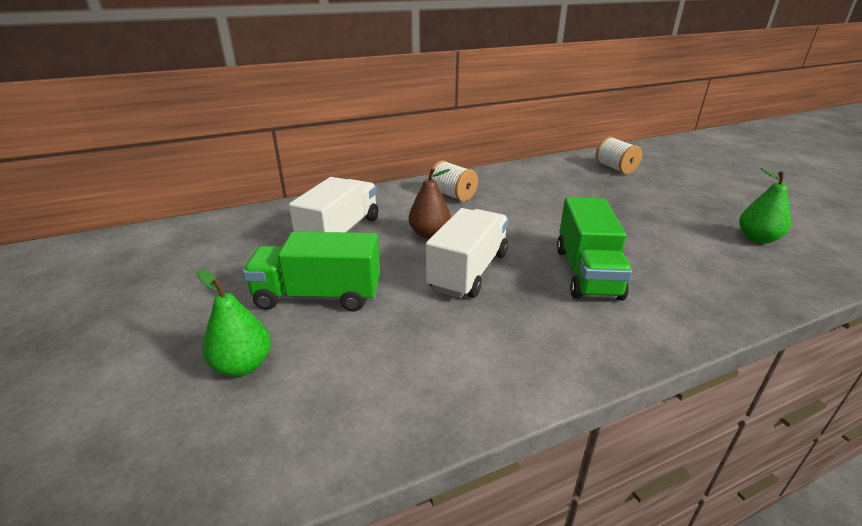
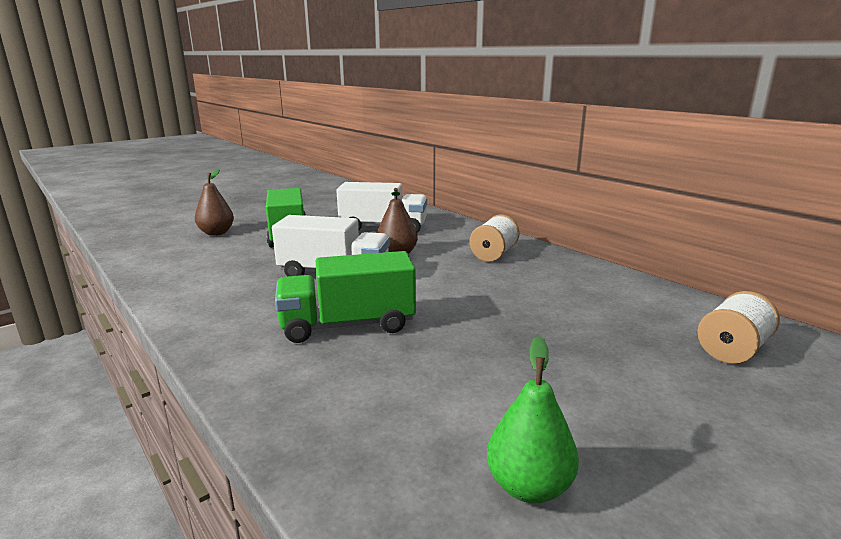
camera: 75 degrees right, 10 degrees down
(243, 365) = (216, 233): green pear -> brown pear

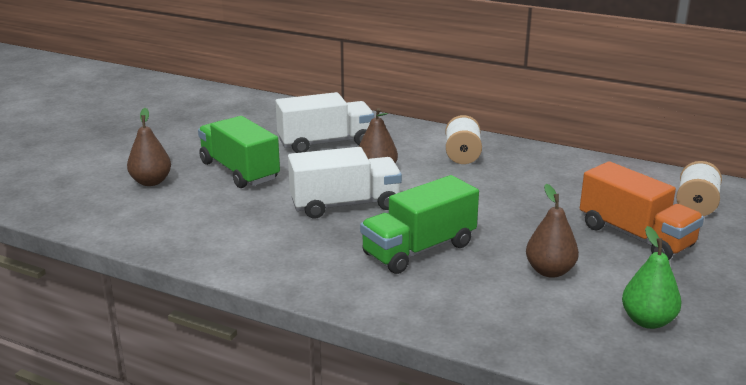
camera: 25 degrees left, 5 degrees up
(461, 381) = (550, 271): none -> brown pear
(614, 367) = (635, 236): none -> orange truck

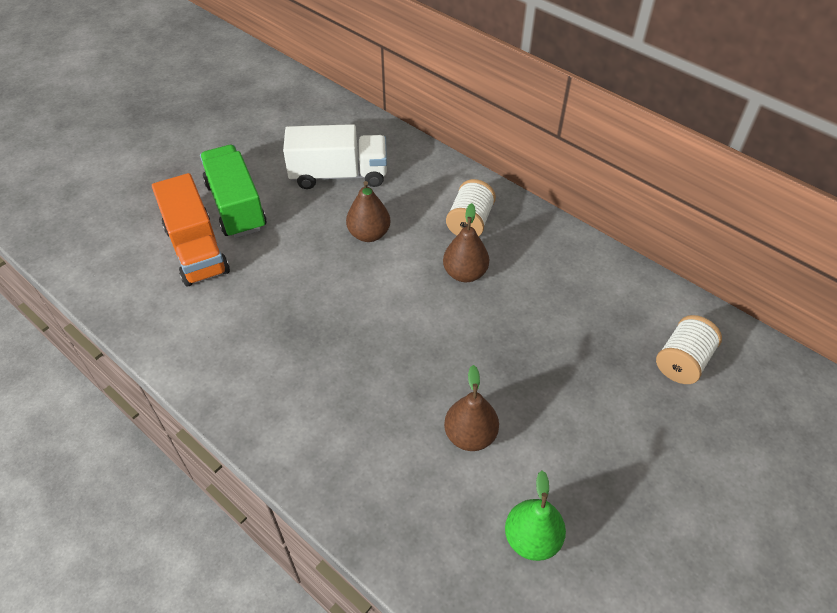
camera: 15 degrees right, 25 degrees up
(151, 182) = (148, 207): brown pear -> brown pear (465, 273)
(345, 205) = (315, 282): white truck -> none
(419, 249) = (355, 370): green truck -> none
(635, 236) = (588, 399): orange truck -> orange truck (197, 249)

